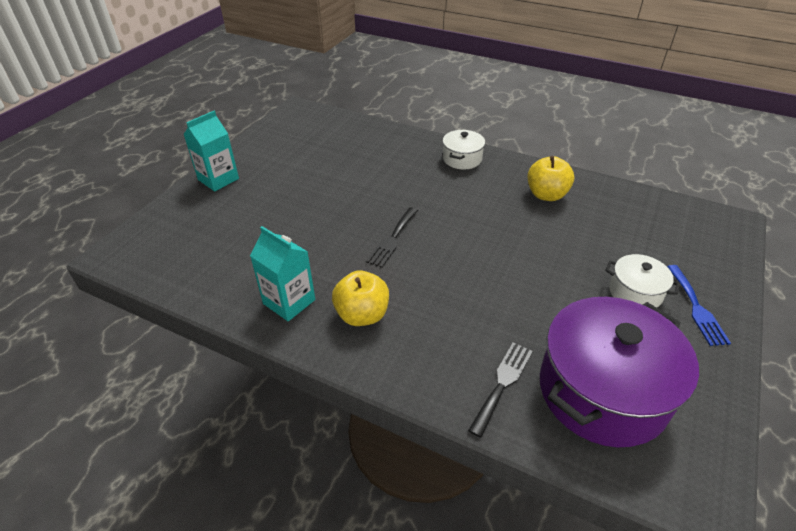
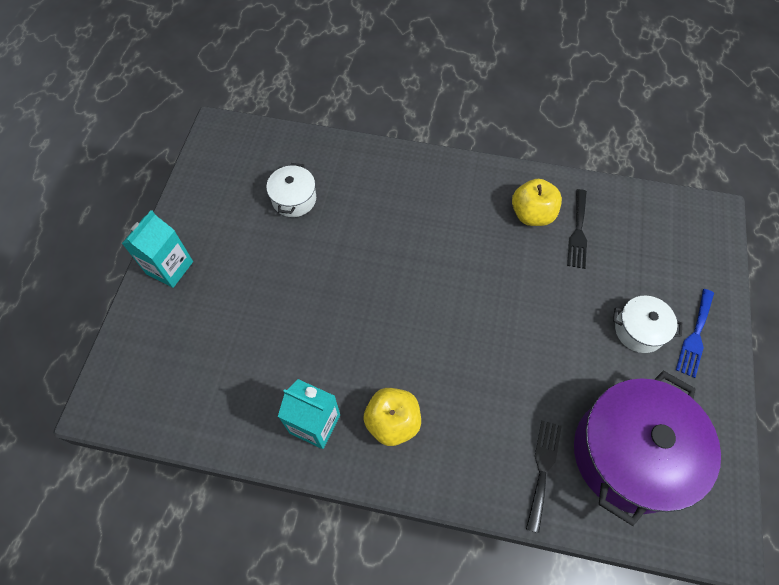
camera: 15 degrees left, 20 degrees up
(392, 239) = (392, 314): black fork -> black fork (578, 232)
(462, 159) = (432, 177): white pot -> white pot (294, 199)
(696, 308) = (695, 336): blue fork -> blue fork turned 45 degrees clockwise

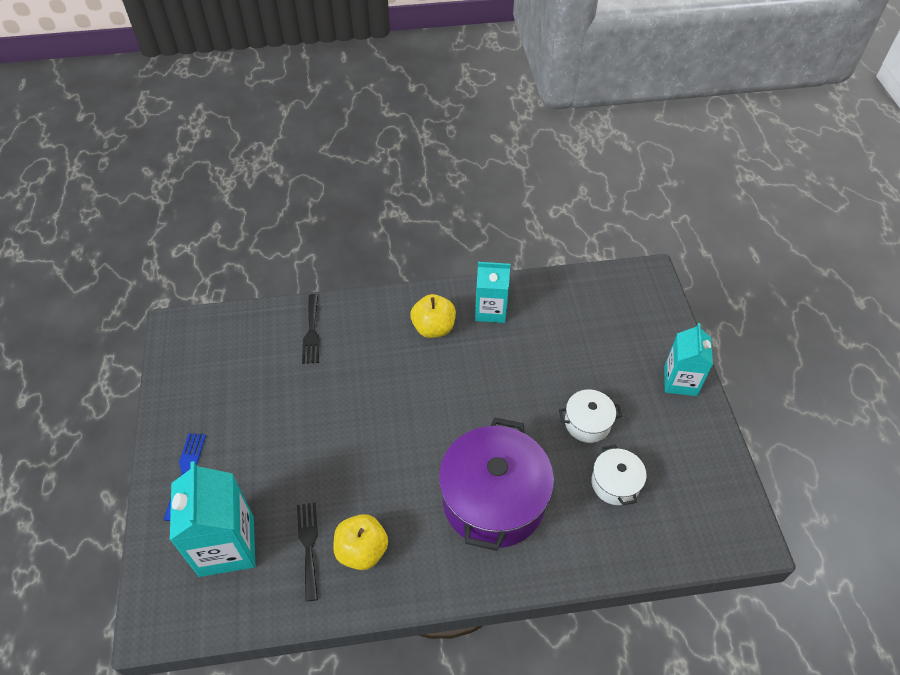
camera: 160 degrees right, 10 degrees down
(629, 454) = (245, 360): purple pot -> purple pot (493, 500)
(639, 330) = (239, 460): white pot -> white pot (587, 423)
(652, 254) = (226, 545): none -> turquoise carton

